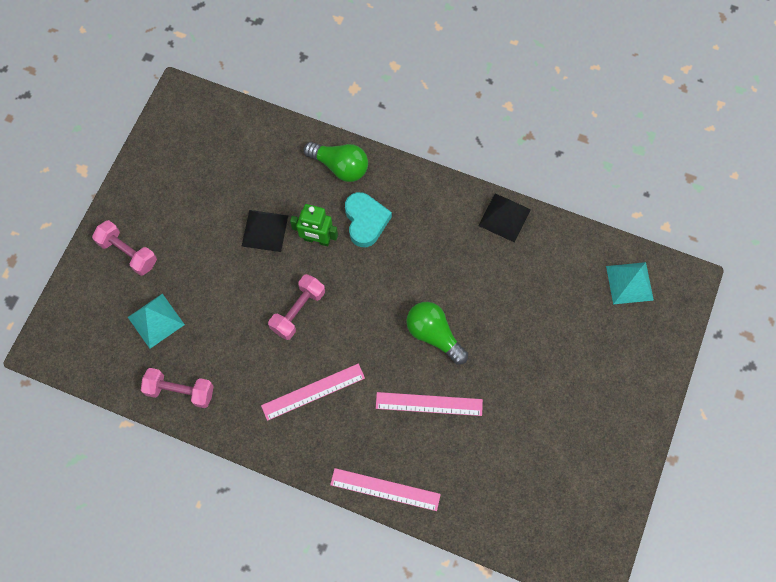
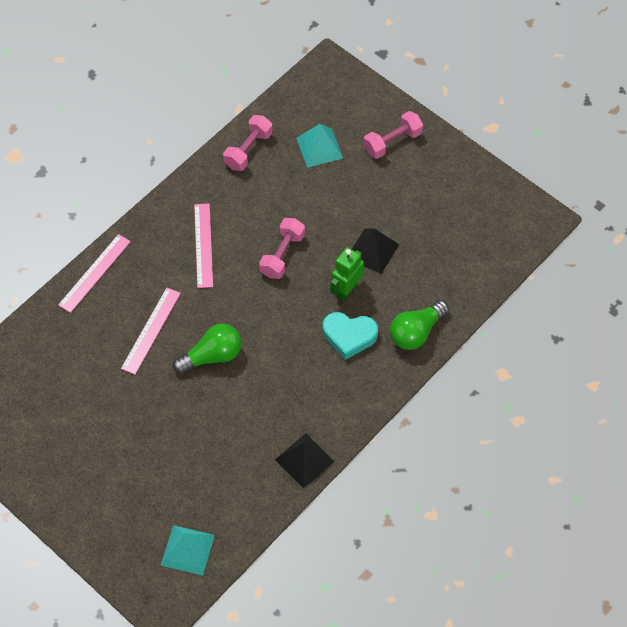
camera: 110 degrees right, 10 degrees down
(298, 311) = (282, 255): pink dumbbell -> pink dumbbell turned 60 degrees clockwise

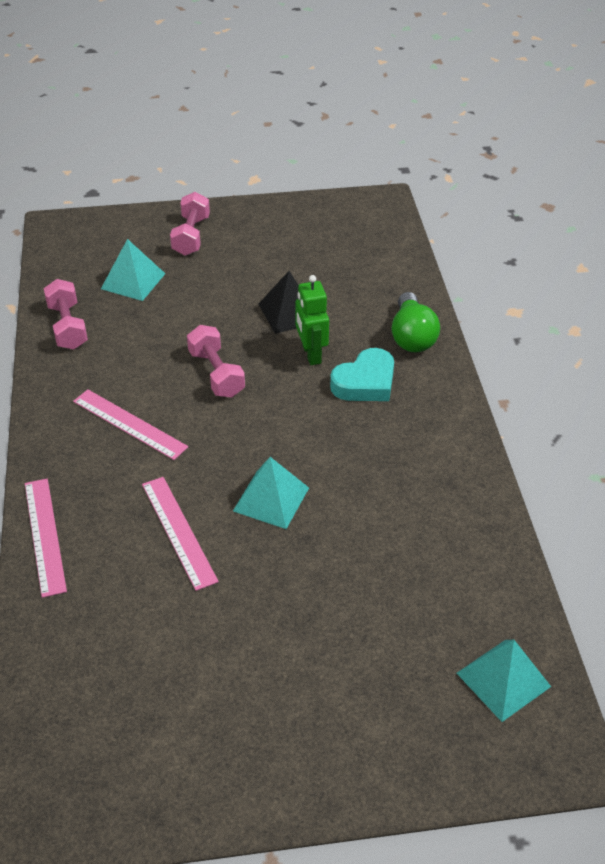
camera: 50 degrees left, 15 degrees down
(212, 356) = (271, 499): green light bulb -> turquoise pyramid
(304, 460) = (478, 502): black pyramid -> none

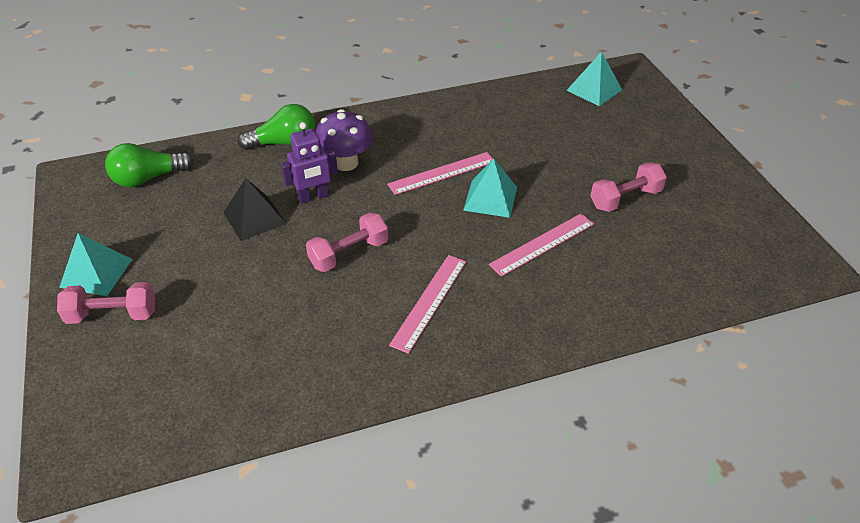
camera: 100 degrees left, 0 degrees up
(45, 535) = (581, 328): pink ruler -> pink ruler (442, 173)
(67, 327) = (287, 392): pink dumbbell -> pink dumbbell (625, 199)
(133, 281) = (199, 350): turquoise pyramid -> turquoise pyramid (96, 273)
(311, 354) = (313, 197): green robot -> purple robot
(365, 382) = (346, 163): turquoise heart -> purple mushroom
(368, 246) = (148, 178): none -> green light bulb

